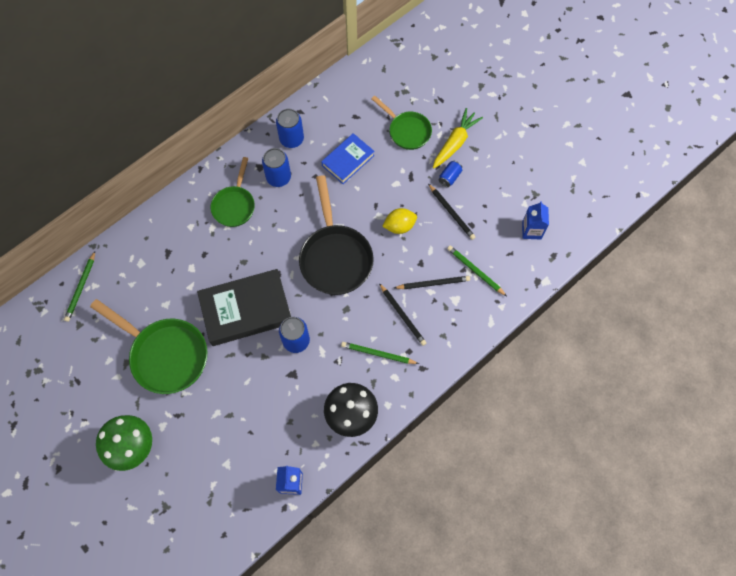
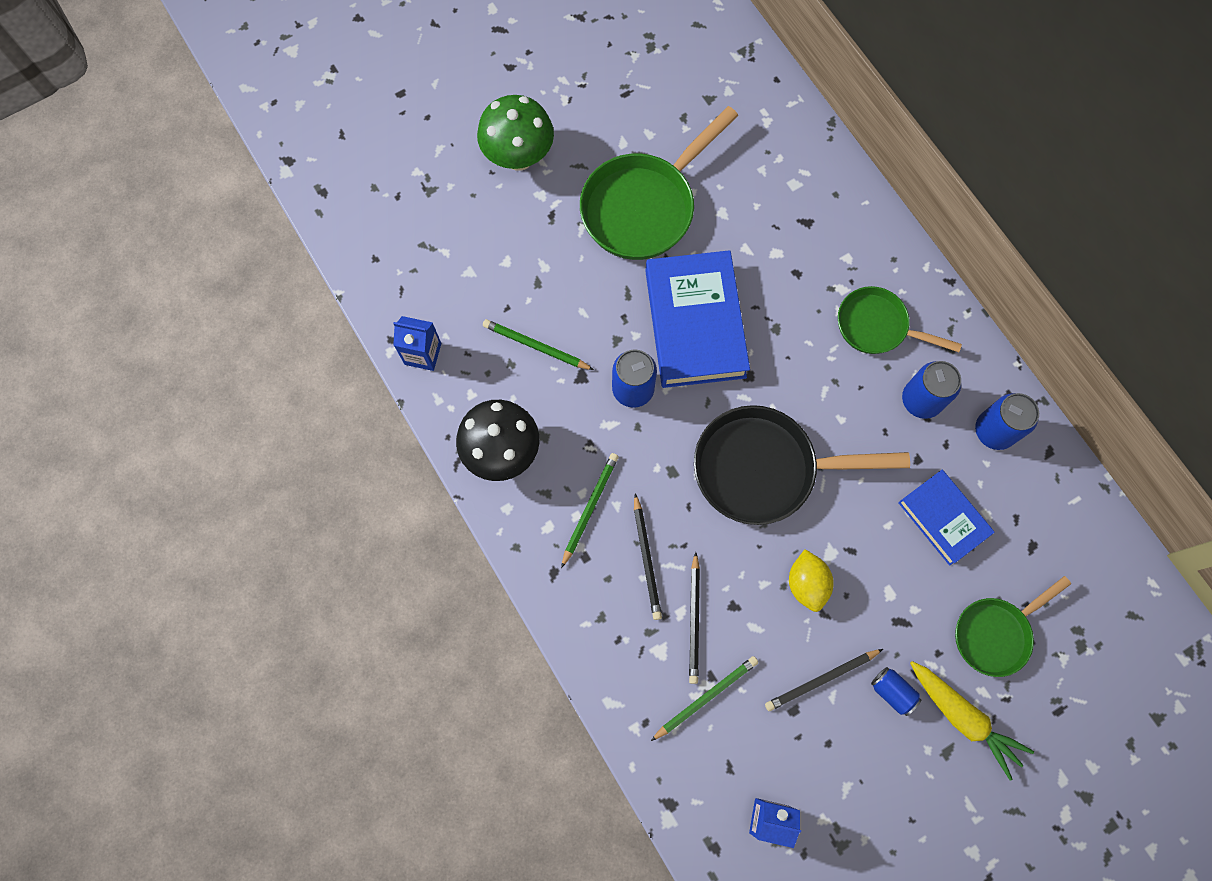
camera: 100 degrees right, 5 degrees up
(81, 287) = (766, 104): green pencil -> green pencil (536, 346)
(246, 310) = (695, 323): black book -> blue book
(402, 315) = (647, 558): black pencil -> black pencil turned 75 degrees counterclockwise

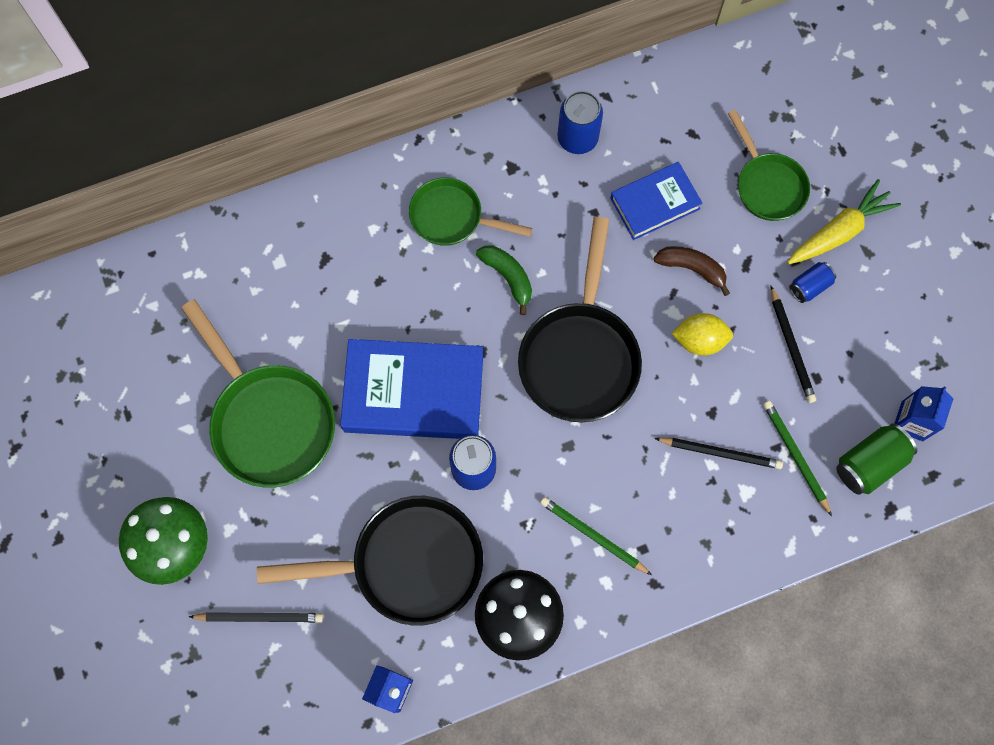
camera: 80 degrees left, 0 degrees up
(536, 346) = (407, 563): green pencil -> black pan
(647, 558) = (653, 487): black pencil -> black pencil (259, 617)
(713, 776) = (869, 463): none -> green can
(828, 388) = (508, 277): none -> green banana
(877, 326) = (452, 217): green pan -> green pan turned 75 degrees clockwise
(881, 566) = (692, 268): none -> brown banana
(921, 400) = (535, 195): blue can -> none

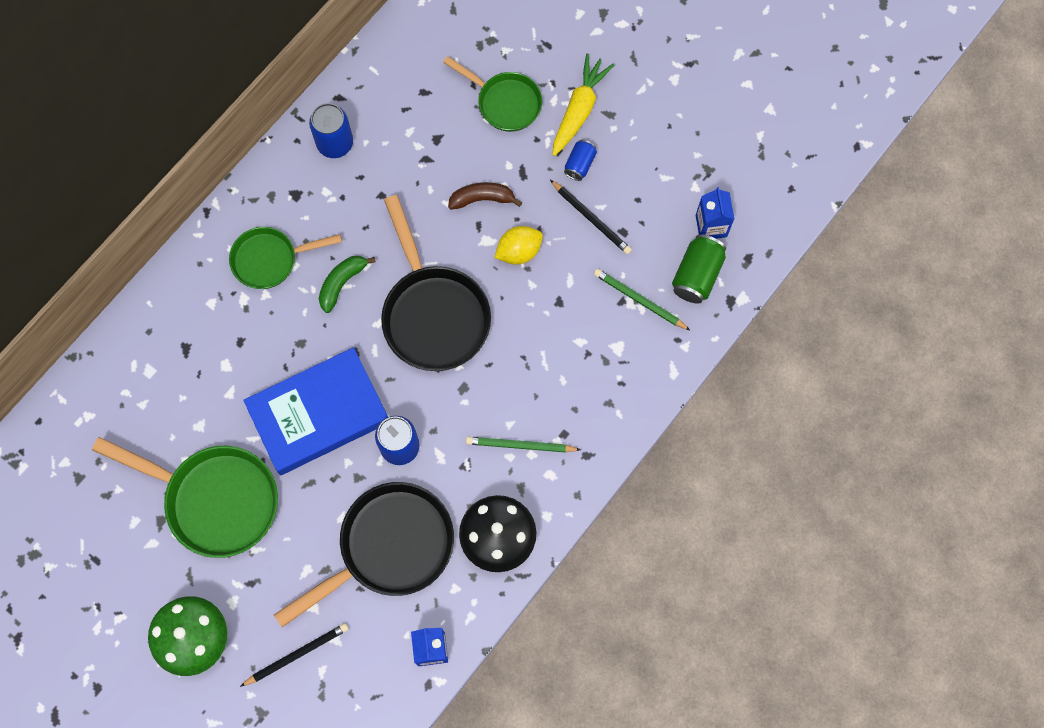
camera: 30 degrees left, 0 degrees up
(508, 277) = (342, 283): green banana -> green banana turned 75 degrees counterclockwise
(655, 203) = (425, 163): blue book -> none
(720, 452) = (582, 329): black pencil -> none

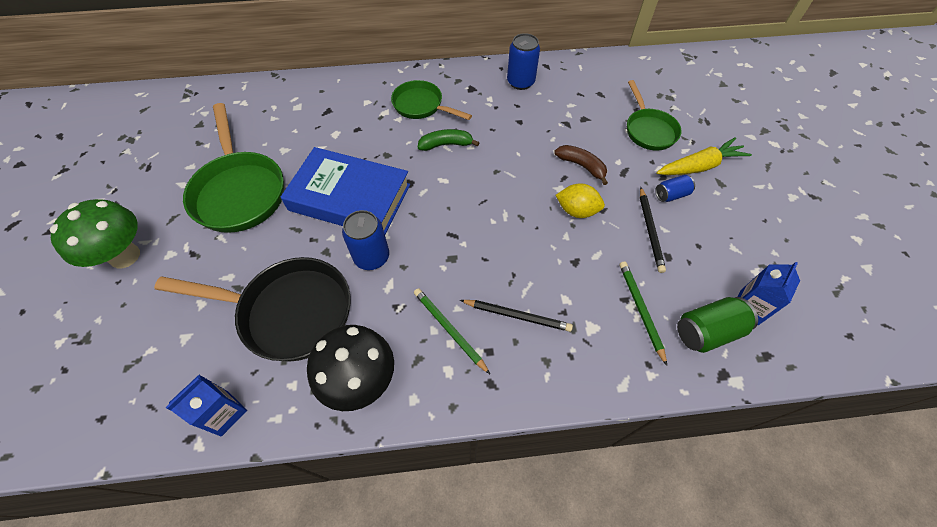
camera: 45 degrees right, 15 degrees down
(297, 654) = (153, 323): black pencil -> black pencil (517, 315)
(433, 313) = (481, 201): black pan -> none

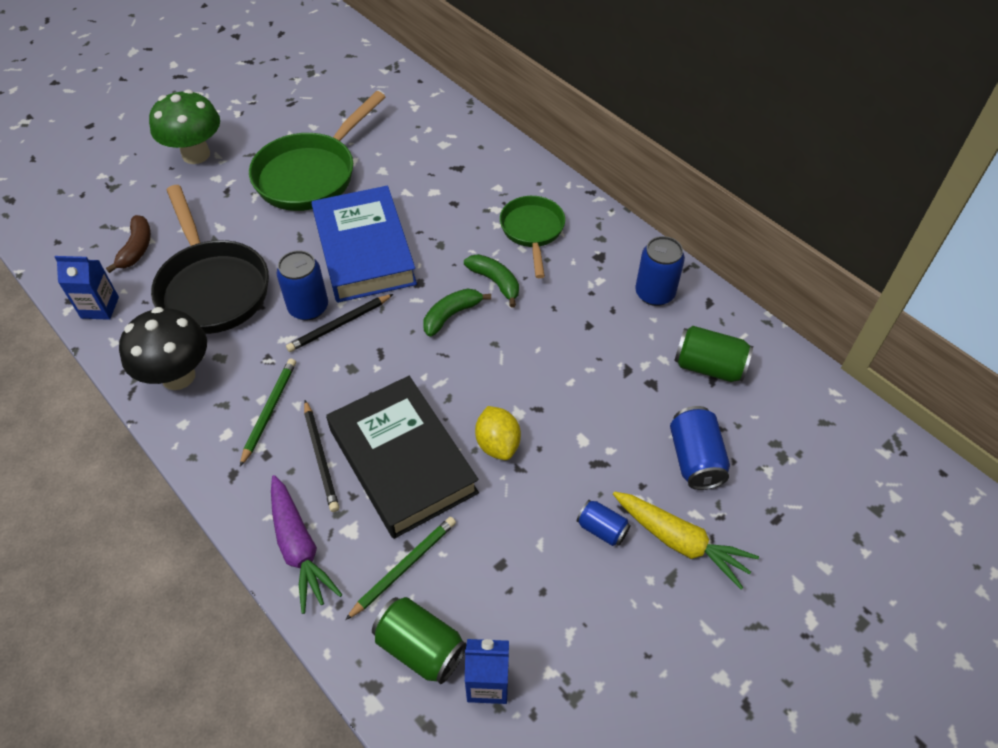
camera: 55 degrees right, 5 degrees down
(453, 180) = (451, 315): none -> green banana
(554, 268) = (403, 461): none -> black book
(581, 166) = (570, 417): brown banana -> brown banana (136, 249)
(588, 368) = (299, 548): none -> purple carrot
(590, 90) = (708, 367): none -> green can
(648, 130) = (695, 459): green pan -> blue can
(650, 230) = (526, 530): black pencil -> black pencil (340, 325)

